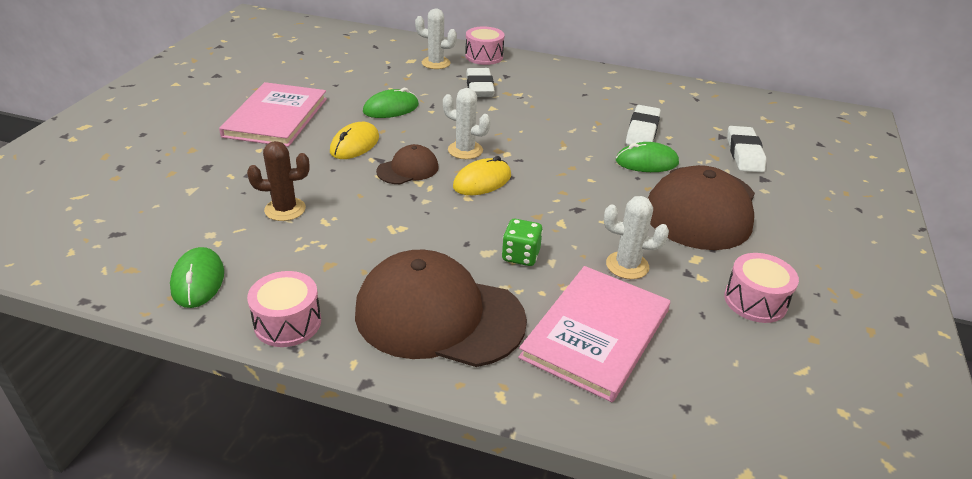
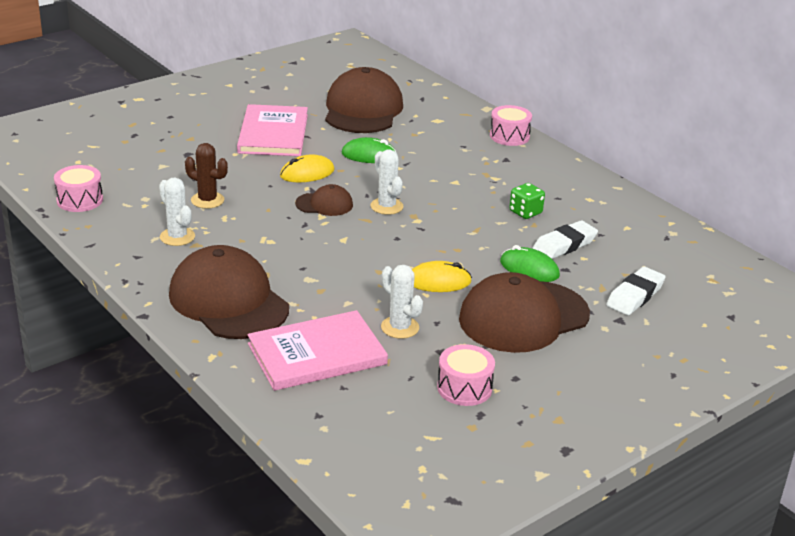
camera: 35 degrees right, 5 degrees down
(198, 280) = (110, 223): green mouse -> none
(276, 117) = (273, 134): pink book -> pink book turned 45 degrees counterclockwise
(287, 323) = (135, 266): pink drum -> pink drum (80, 200)
(335, 70) = (363, 110): none -> brown cap
(436, 63) = (456, 129): white cactus -> white cactus (177, 237)
(479, 87) = (467, 161): white eraser -> none
(482, 181) = (369, 233): yellow mouse -> yellow mouse (438, 281)
(520, 256) = (330, 290): green dice -> green dice (525, 212)

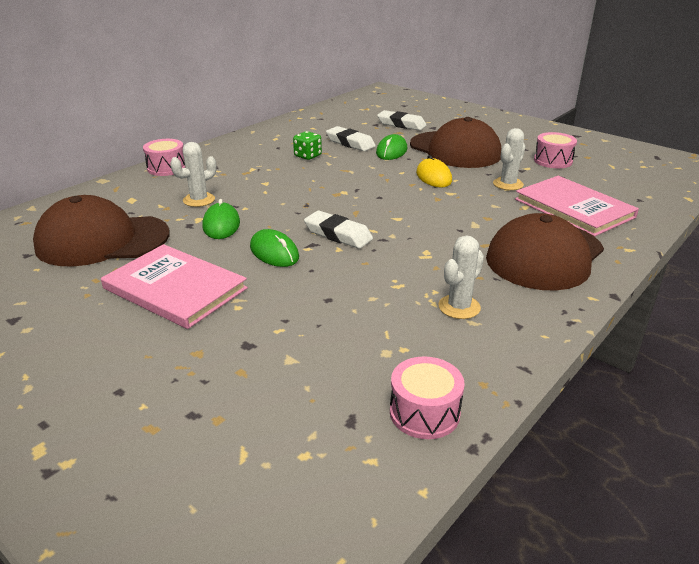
camera: 100 degrees left, 0 degrees up
(207, 200) = (366, 303): brown cactus -> none
(273, 134) = (175, 288): pink book -> pink book turned 45 degrees clockwise
(307, 173) = (274, 252): yellow mouse -> green mouse
(324, 204) = (338, 234): brown cap -> white eraser
(386, 206) = (326, 206): white cactus -> white cactus (199, 200)

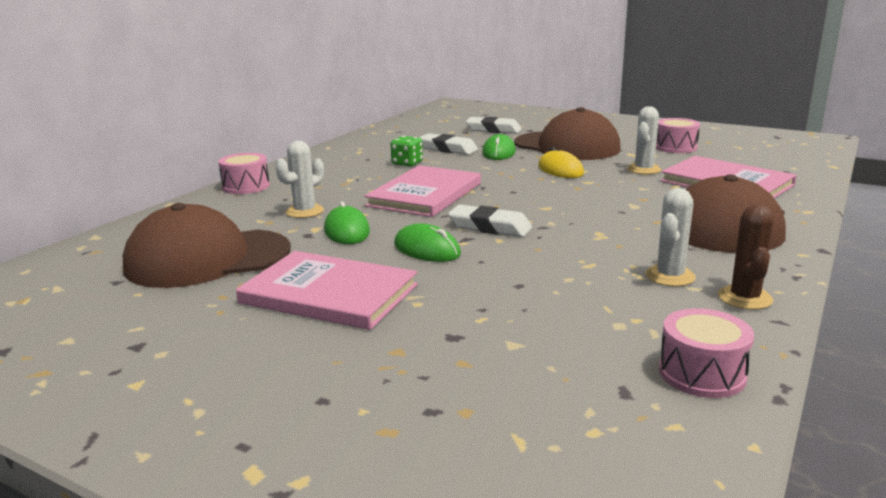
camera: 10 degrees left, 10 degrees down
(304, 192) = (425, 194): none -> pink book
(509, 339) = (745, 298): none -> brown cactus

